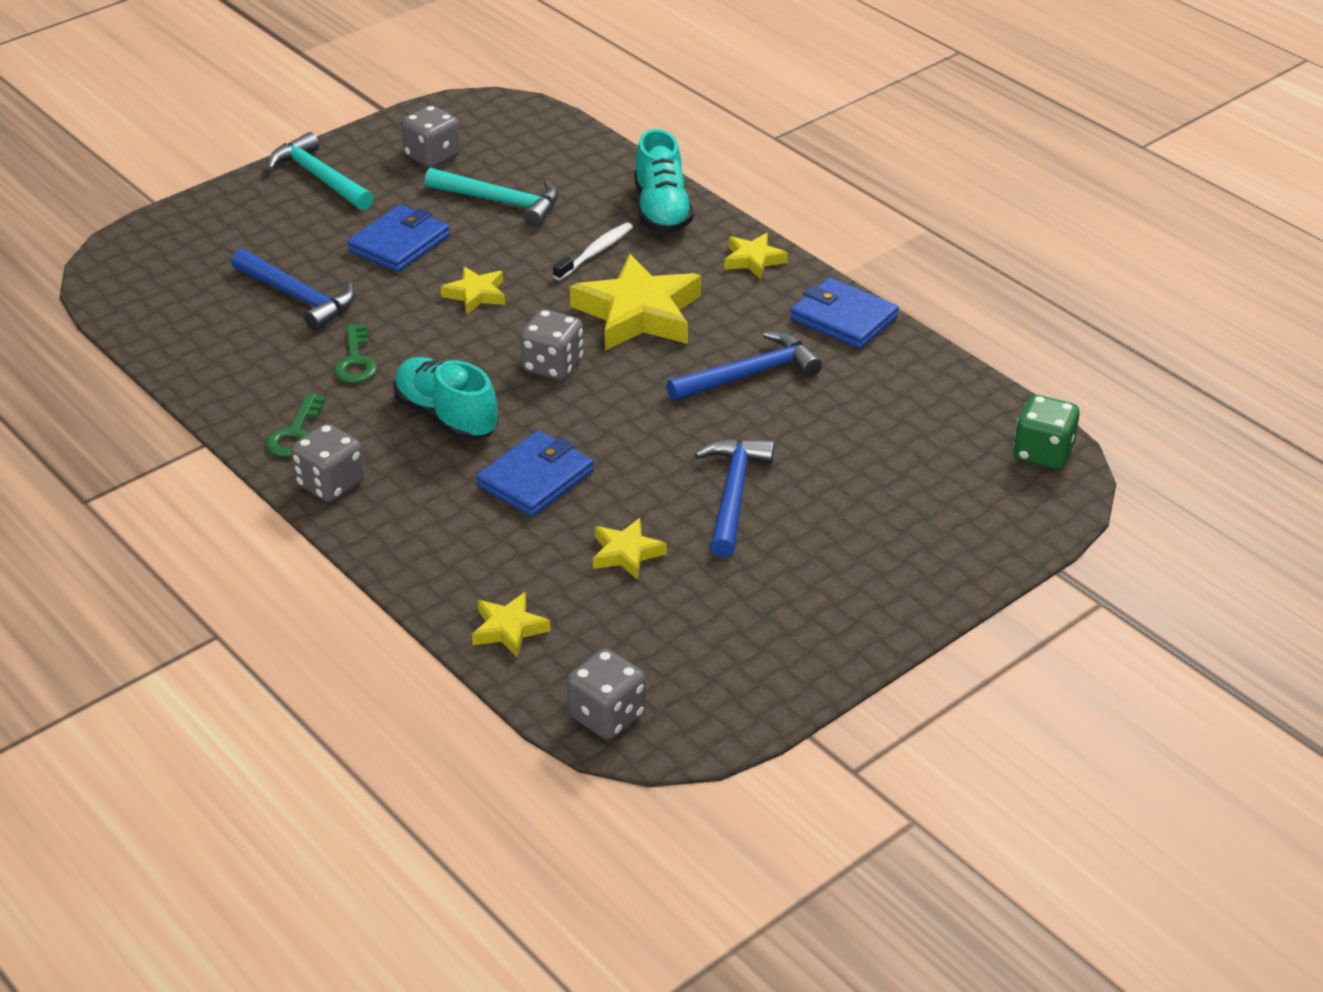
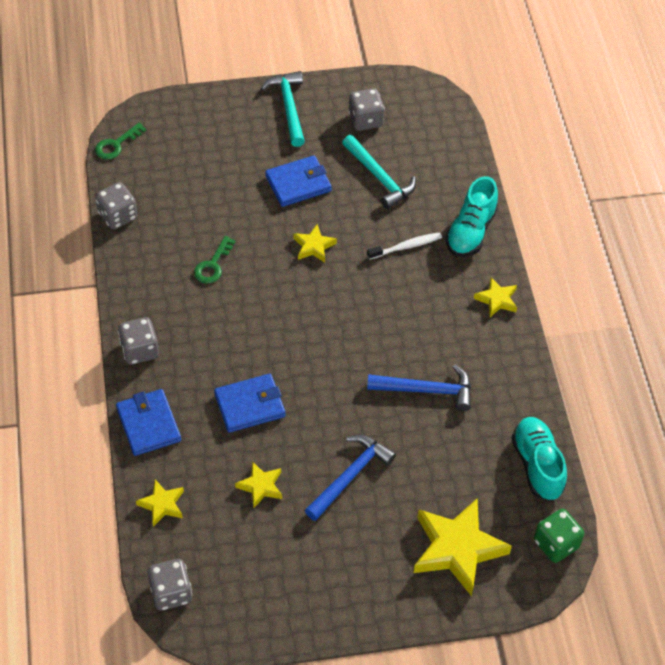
camera: 30 degrees right, 15 degrees up
(295, 433) = (146, 303): green key -> green key (116, 144)
(297, 297) = (214, 199): blue hammer -> none
(446, 417) = (233, 333): turquoise shoe -> turquoise shoe (537, 465)
(552, 365) = (318, 324): grey dice -> grey dice (118, 216)
(638, 313) = (396, 309): yellow star -> yellow star (457, 549)
(843, 318) = (516, 375): blue wallet -> blue wallet (148, 424)

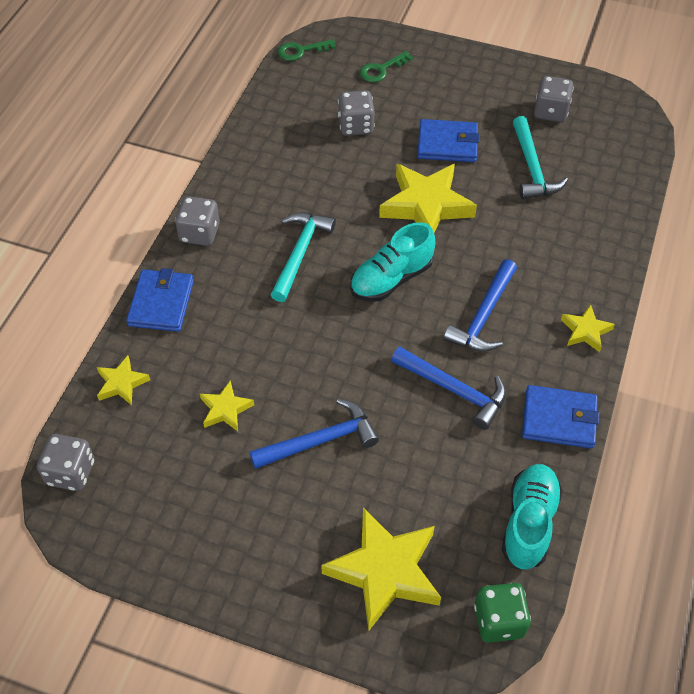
camera: 30 degrees right, 0 degrees up
(118, 216) = (261, 110): grey dice -> grey dice (356, 126)
(213, 265) = (318, 185): green key -> green key (381, 69)
(250, 405) = (267, 327): blue wallet -> blue wallet (559, 419)
(288, 107) = (481, 75): turquoise hammer -> turquoise hammer (300, 253)
(314, 246) = (426, 205): yellow star -> yellow star, size x1.99
(406, 246) = (520, 242): white toothbrush -> none
(414, 321) = (484, 316): none -> blue hammer
(471, 231) = (597, 253): turquoise shoe -> turquoise shoe (391, 279)

